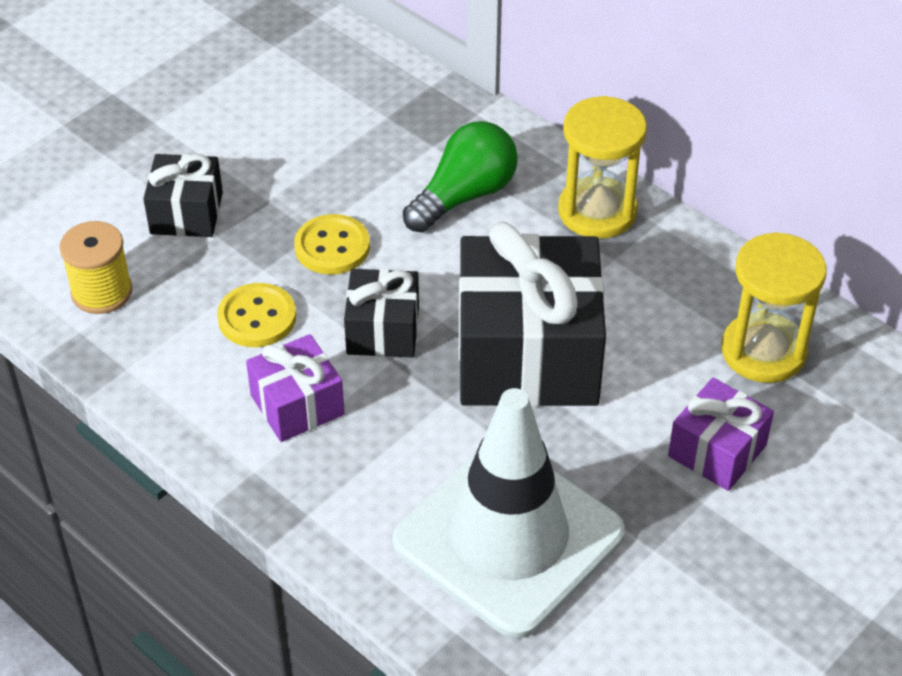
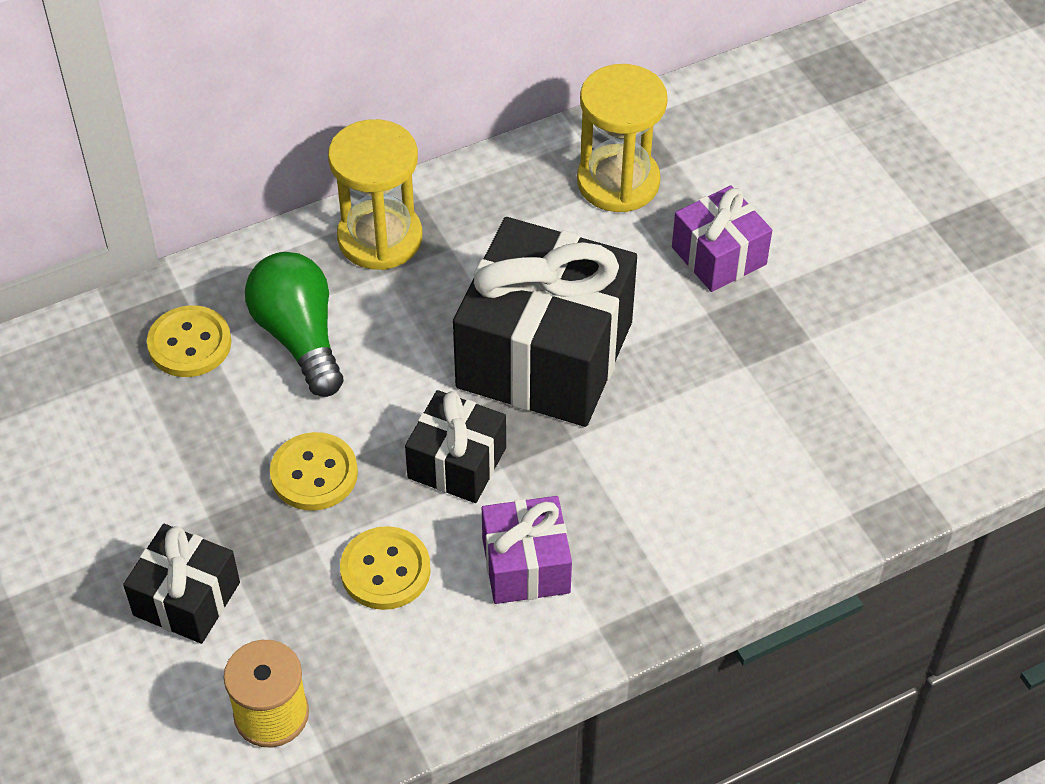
camera: 70 degrees left, 5 degrees up
(424, 137) = (189, 344): none -> yellow button
(508, 538) = (760, 440): white traffic cone -> none

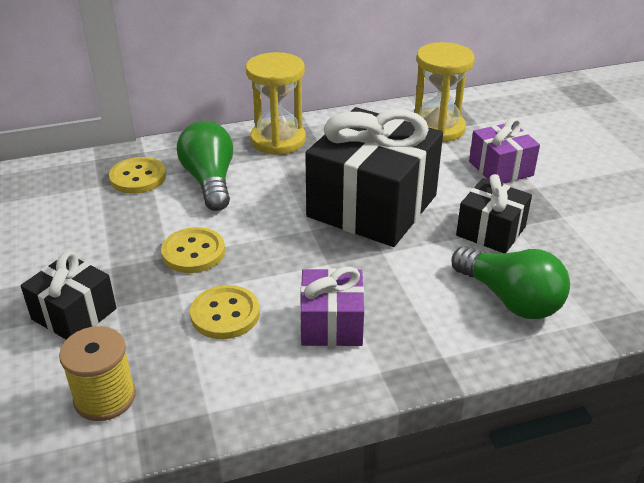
camera: 10 degrees right, 15 degrees down
(457, 463) = (296, 257): black gift -> black gift (490, 231)
(747, 493) = (510, 299): none -> green light bulb

